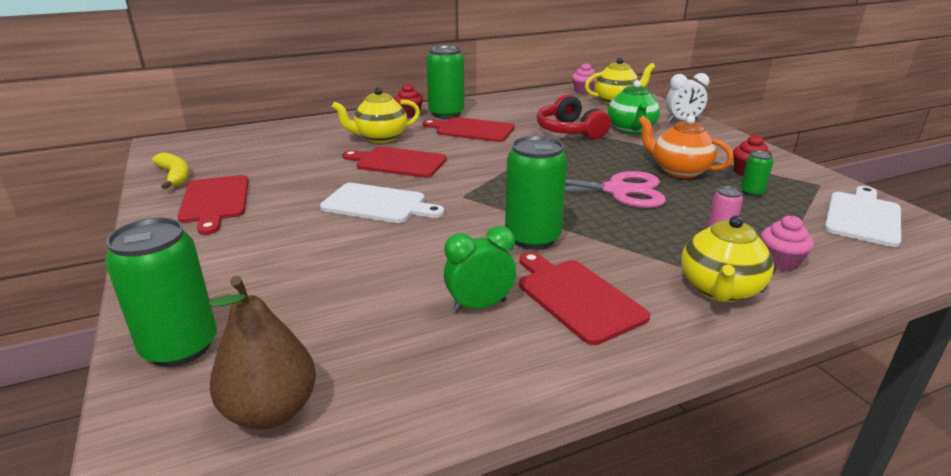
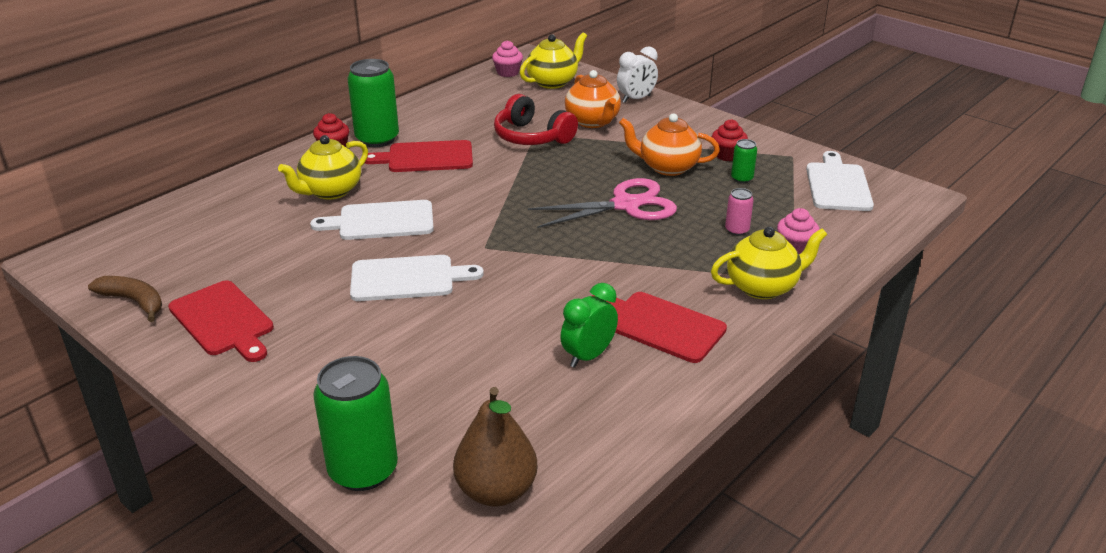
camera: 25 degrees left, 5 degrees up
(175, 176) = (134, 302): yellow banana -> brown banana
(397, 162) = (381, 221): red cutting board -> white cutting board
(532, 238) = (585, 278): green can -> none
(631, 129) = (592, 122): green teapot -> orange teapot
(719, 290) = (763, 287): yellow teapot -> yellow teapot turned 105 degrees counterclockwise

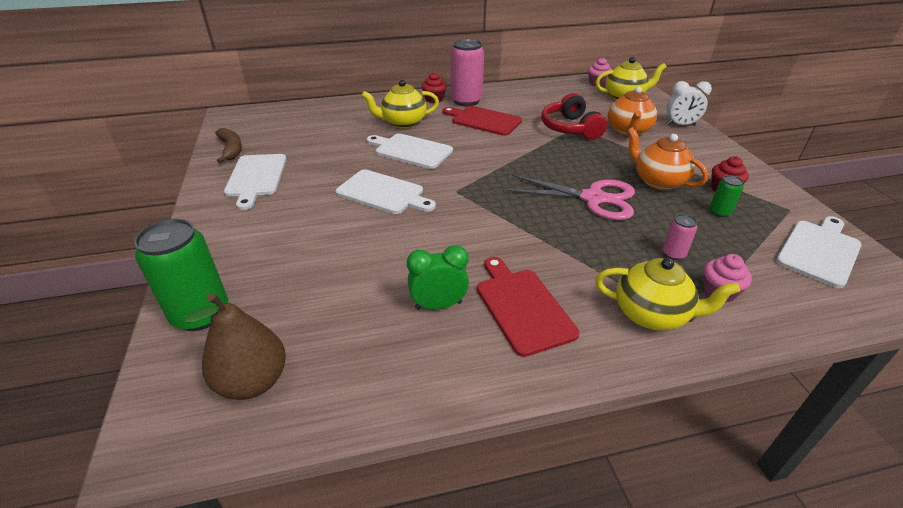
camera: 35 degrees right, 5 degrees up
(223, 321) = (256, 177): red cutting board -> white cutting board
(377, 139) = (466, 101): green can -> pink can

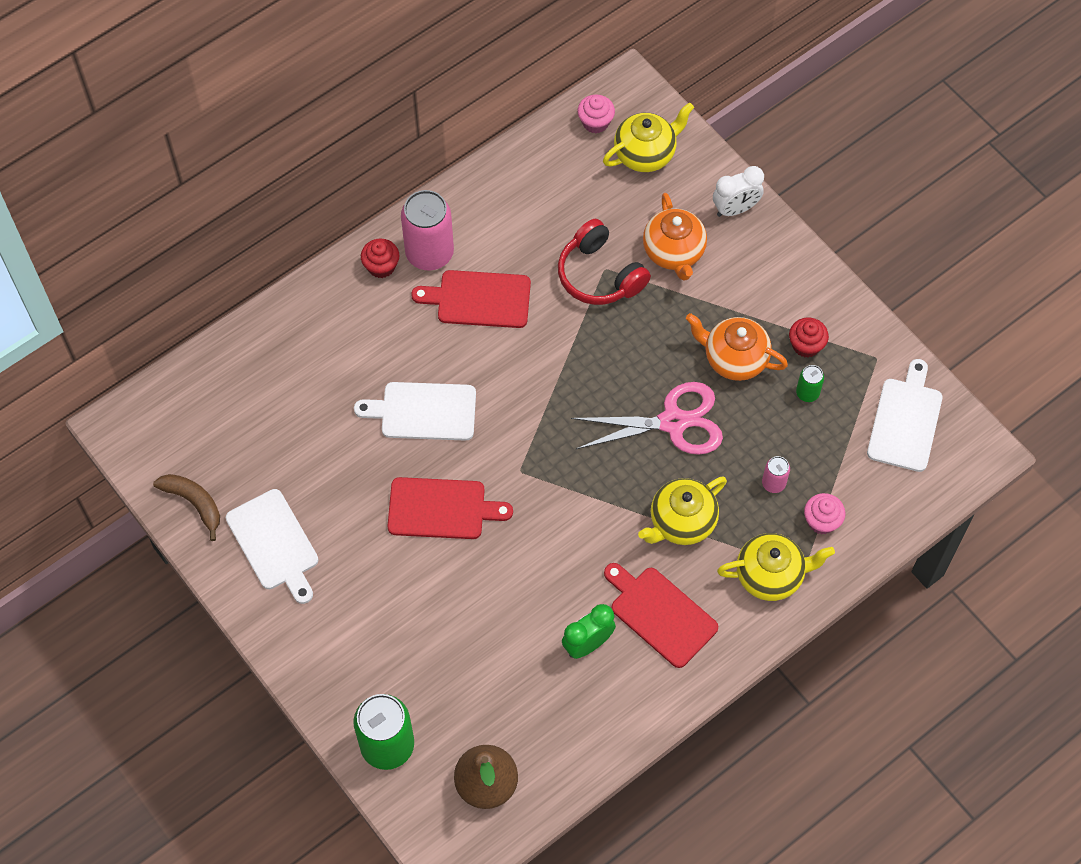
camera: 25 degrees left, 25 degrees up
(383, 193) = (441, 509): white cutting board -> red cutting board
(403, 123) = (375, 349): yellow teapot -> yellow teapot (681, 522)

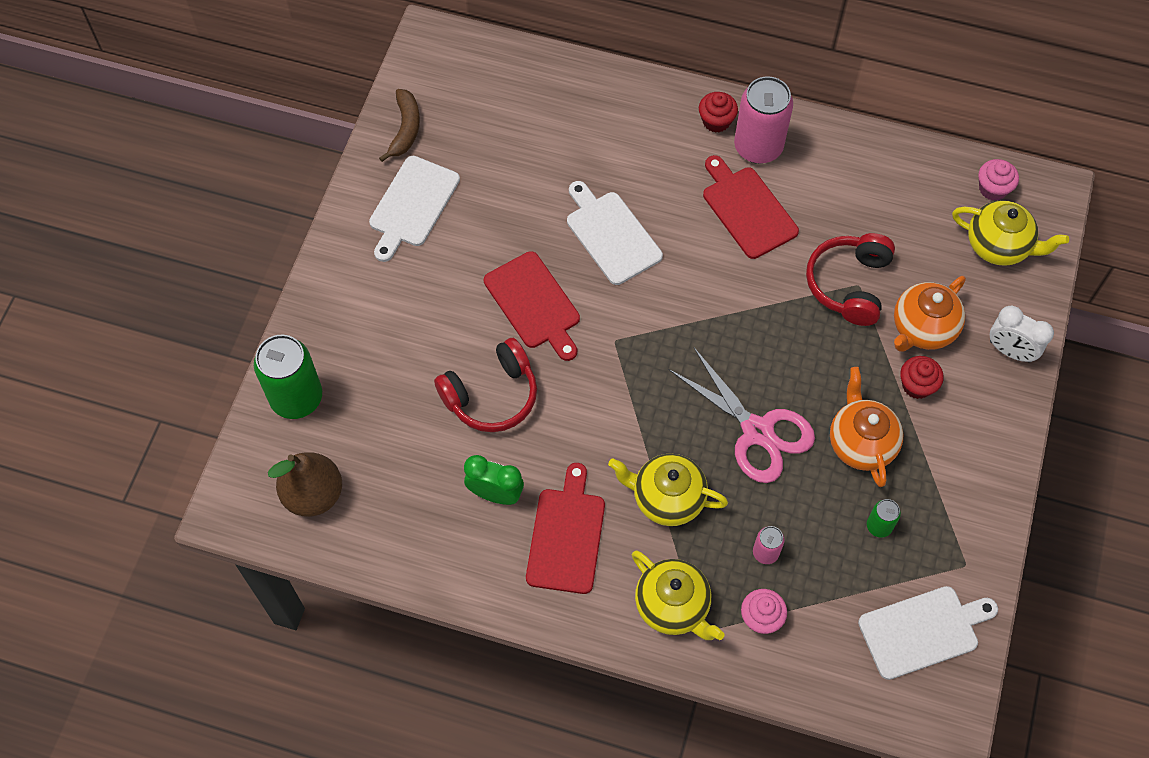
camera: 55 degrees right, 0 degrees up
(499, 593) = (491, 395): none -> red headphones
(806, 345) = (926, 495): red cupcake -> red cupcake (917, 385)

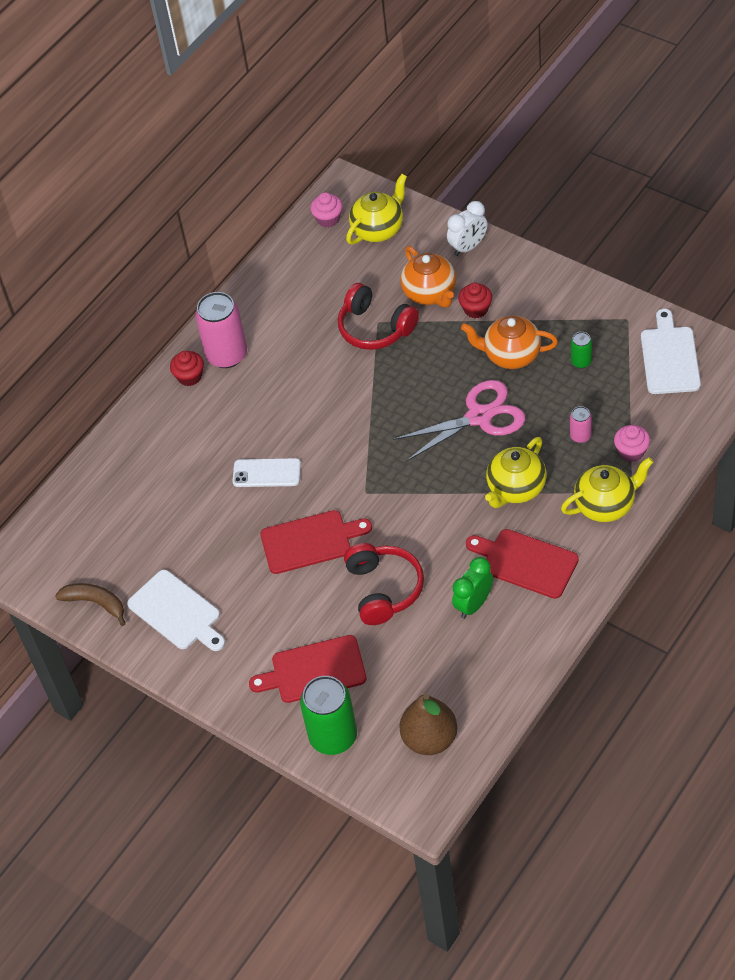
camera: 65 degrees left, 10 degrees down
(611, 234) = (266, 473): white cutting board -> white phone
(747, 209) = (281, 376): red cutting board -> red cutting board (314, 670)

